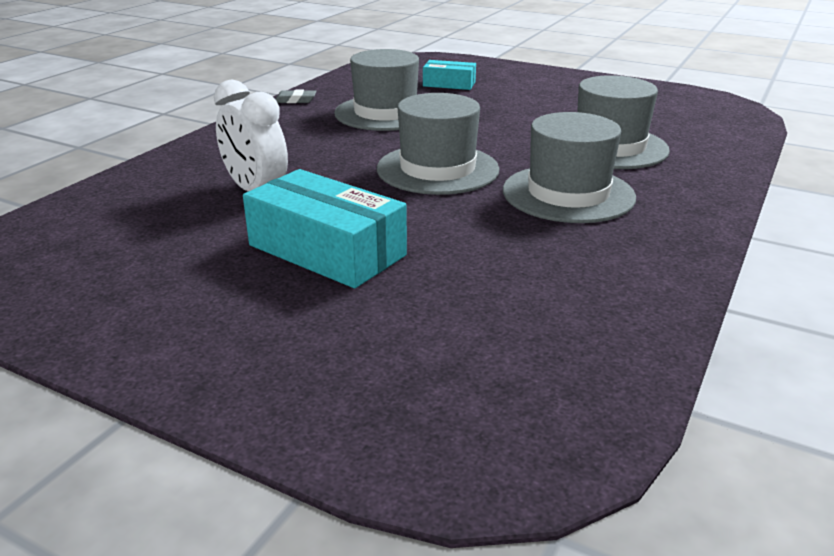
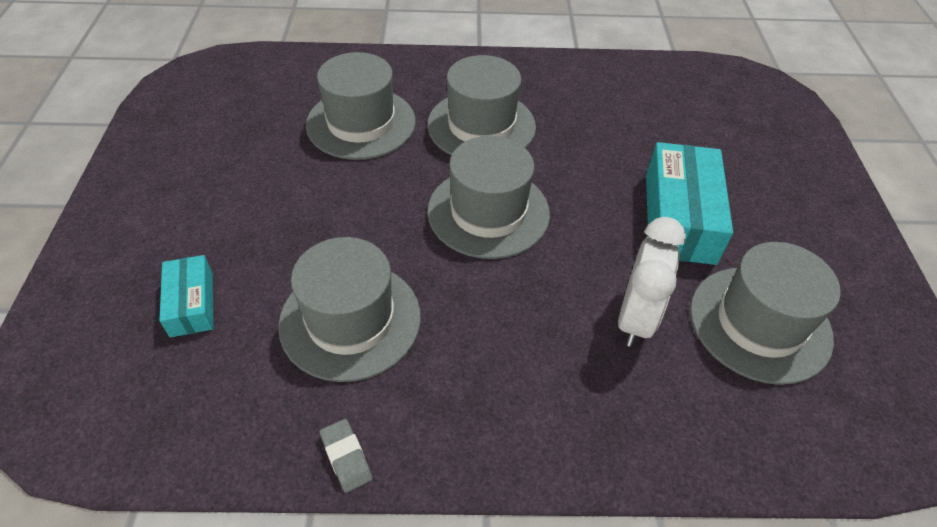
camera: 120 degrees left, 20 degrees up
(169, 239) = (760, 323): none -> grey hat

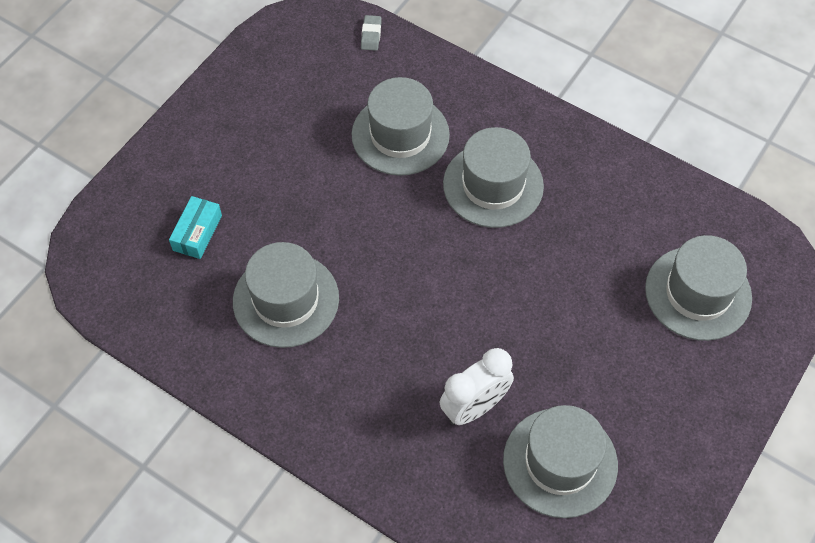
camera: 35 degrees right, 10 degrees up
(346, 457) = (227, 388): grey eraser -> grey eraser (371, 35)
(488, 212) = (437, 267): grey hat -> grey hat (698, 293)
(679, 217) = (580, 351): turquoise box -> none

